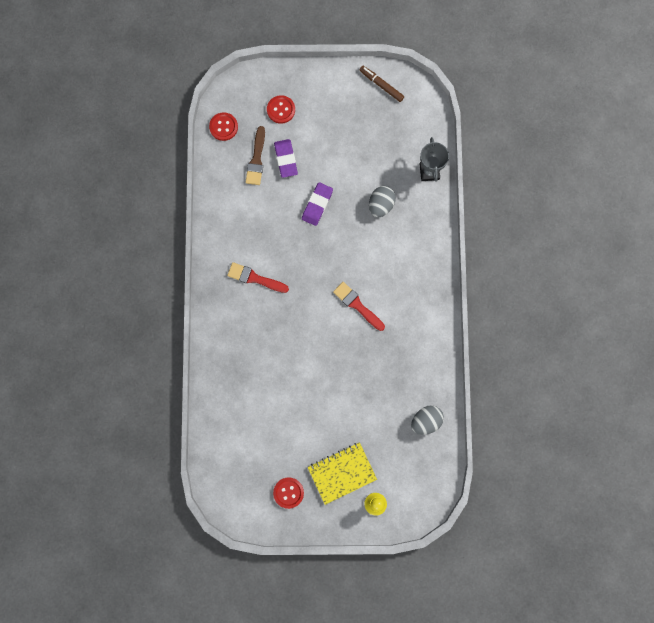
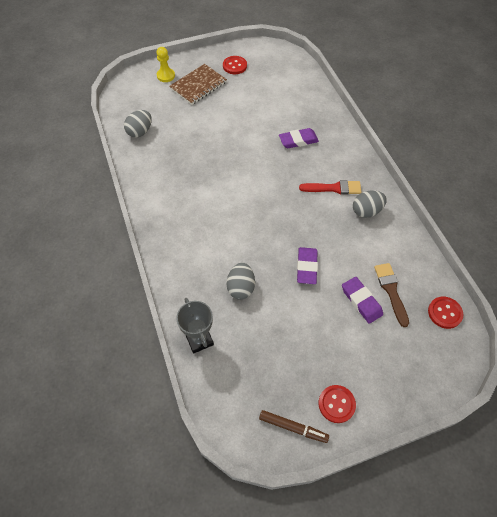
camera: 160 degrees right, 20 degrees down
(237, 242) = (366, 211): none -> grey egg
(263, 350) = (298, 140): none -> purple eraser
(281, 110) = (395, 353): red button -> red button (336, 404)
(342, 473) = (198, 85): yellow notebook -> brown notebook
(357, 305) = (230, 194): red brush -> none

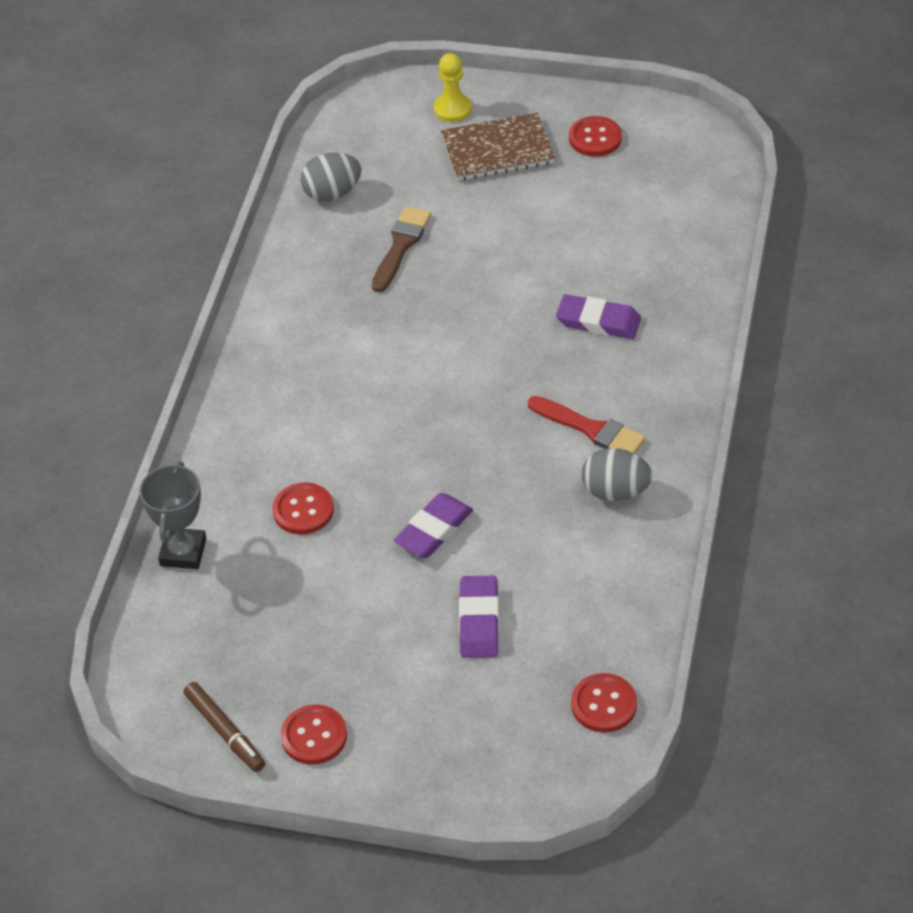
camera: 35 degrees right, 10 degrees down
(241, 287) = (303, 510): grey egg -> red button
(391, 291) = (543, 630): brown brush -> brown brush (401, 246)

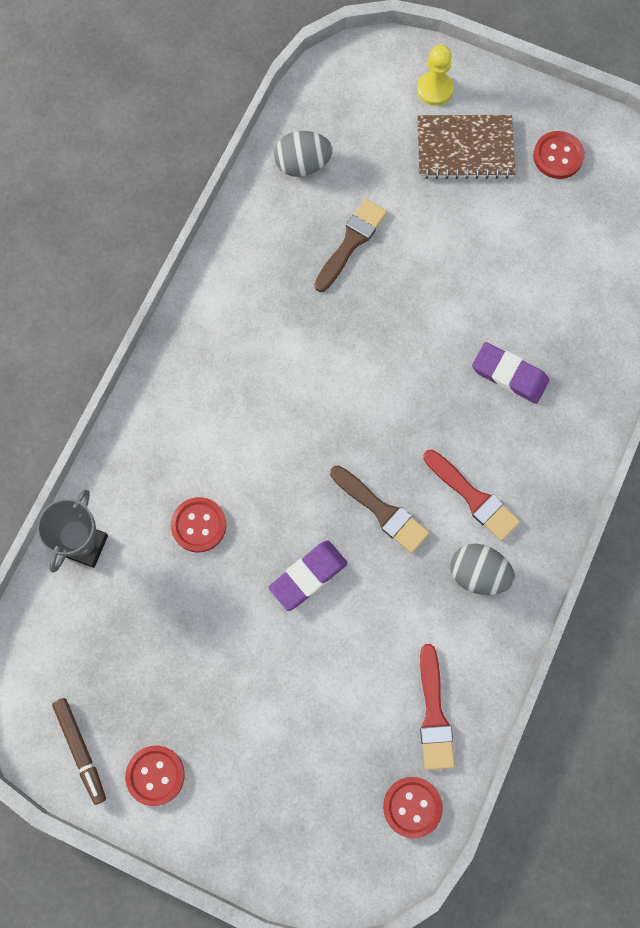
camera: 10 degrees right, 25 degrees up
(479, 621) = (325, 687): purple eraser -> none
(497, 459) = (382, 511): none -> brown brush
(603, 620) = (434, 714): none -> red brush

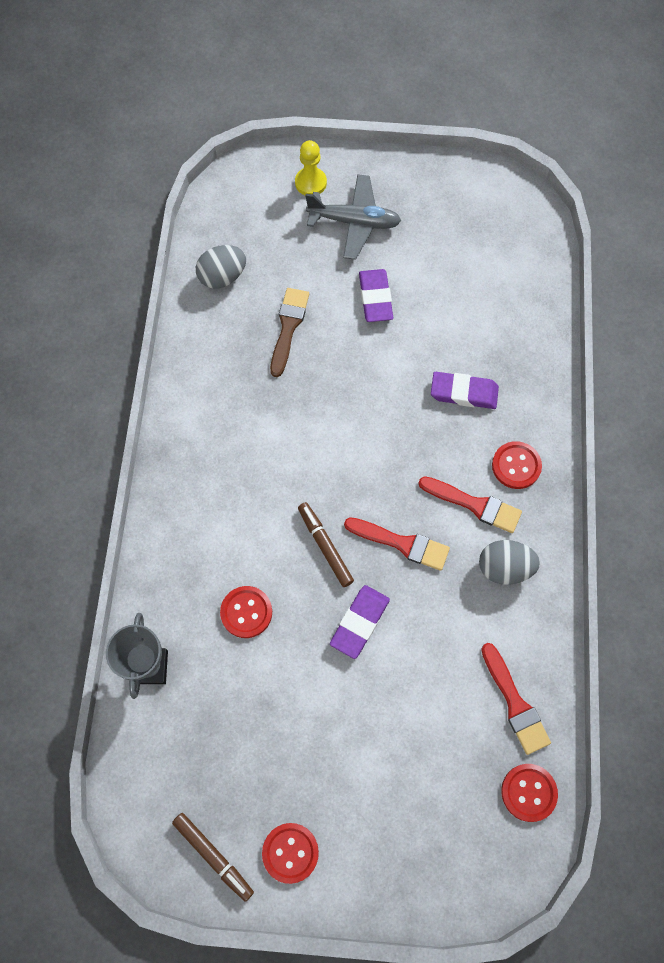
camera: 20 degrees left, 5 degrees down
(302, 486) = (325, 546): none -> brown marker
(382, 511) = (402, 543): brown brush -> red brush
(455, 240) = (375, 298): none -> purple eraser
(465, 149) = (354, 222): brown notebook -> grey plane
(558, 156) = (433, 204): red button -> red button (516, 466)

